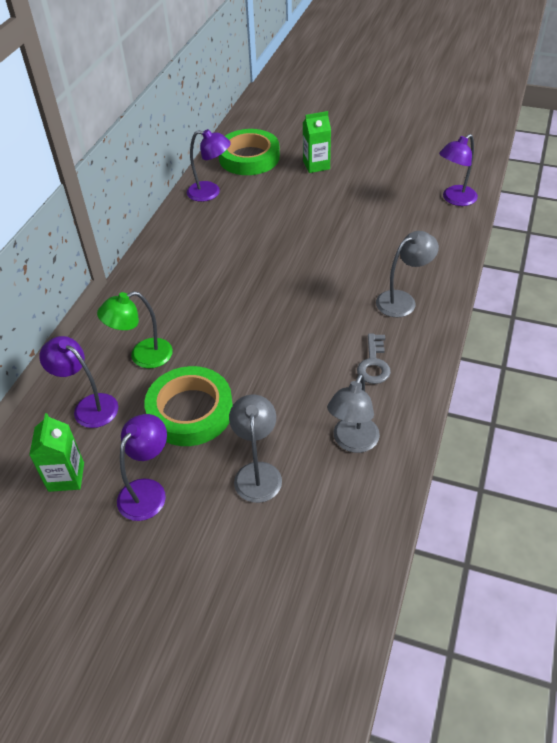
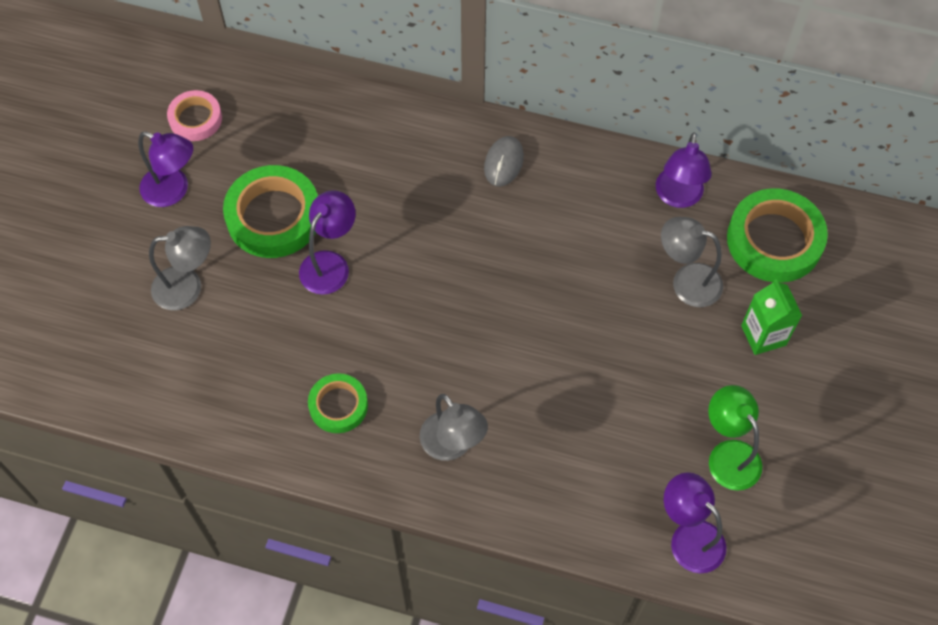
camera: 85 degrees right, 15 degrees up
(66, 477) = (195, 119): green carton -> pink tape
(89, 406) = (284, 121): purple lamp -> purple lamp (330, 264)
(143, 356) = (356, 160): green lamp -> green lamp (728, 455)
(165, 271) = (503, 163): none -> grey mouse
(352, 442) = (221, 379): grey lamp -> grey lamp (686, 281)
(374, 364) = (338, 405): grey key -> green tape

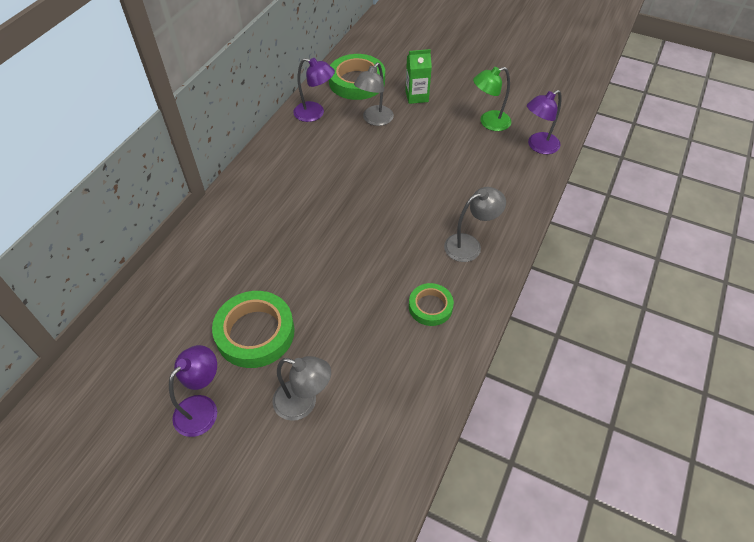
camera: 80 degrees left, 10 degrees down
(188, 287) = (303, 403): grey lamp -> grey lamp turned 105 degrees clockwise
(195, 119) = (133, 384): pink tape -> none
(330, 264) = (310, 299): purple lamp -> none
(503, 163) = (259, 189): grey mouse -> none

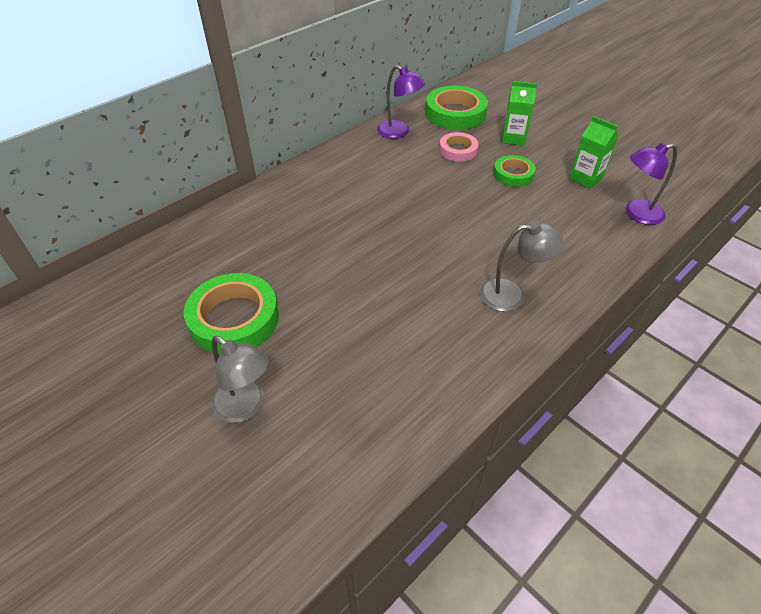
camera: 20 degrees right, 5 degrees down
(202, 408) = (141, 377): purple lamp -> none
(374, 120) = (458, 150): grey lamp -> pink tape
(430, 307) = (437, 347): green tape -> green tape (513, 174)
(489, 122) = (585, 178): green lamp -> green carton

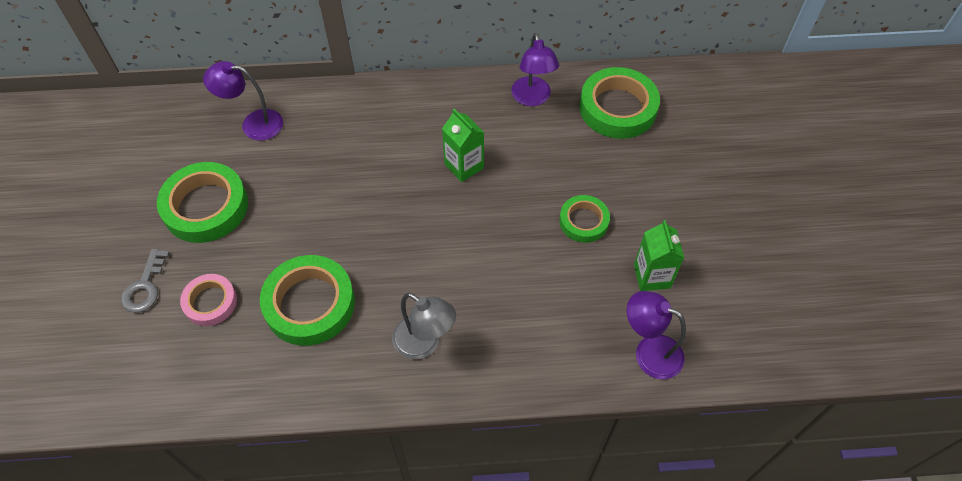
camera: 40 degrees right, 10 degrees up
(209, 245) = (253, 124): none -> purple lamp
(246, 407) = (145, 286): grey lamp -> grey key
(402, 325) = (309, 304): none -> green tape
(458, 150) = (564, 157): pink tape -> pink tape (210, 302)
(513, 138) = (639, 178): green carton -> green carton (464, 166)

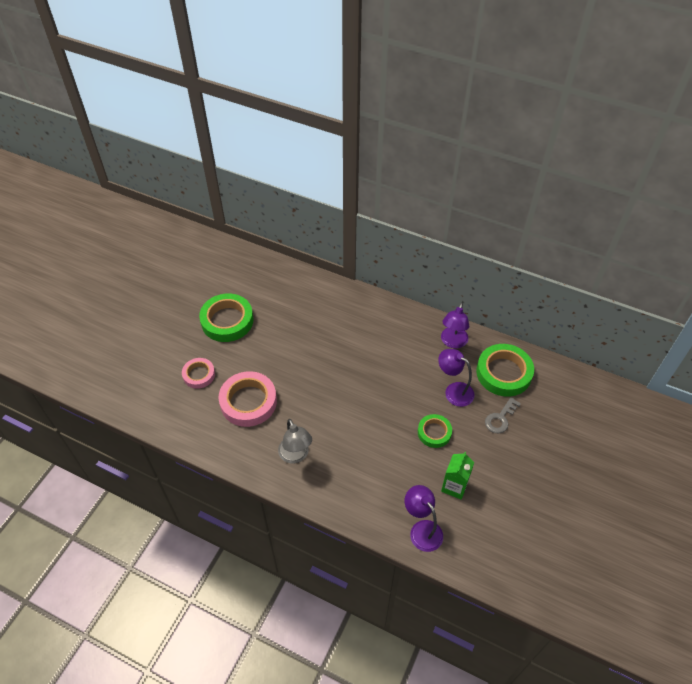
camera: 30 degrees right, 5 degrees down
(145, 286) = (172, 350): grey key -> grey key (500, 418)
(253, 124) = (280, 285): purple lamp -> purple lamp (454, 391)
(309, 304) = (248, 402): green tape -> pink tape
(464, 166) = (383, 364): green carton -> none

